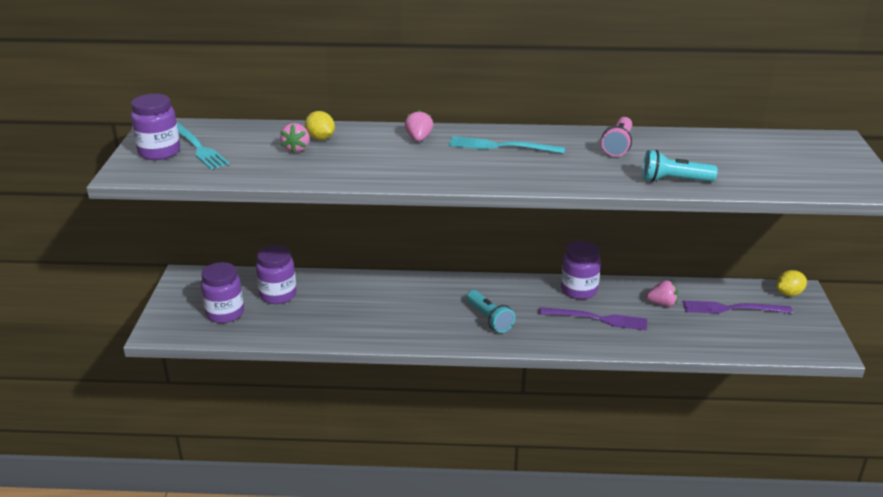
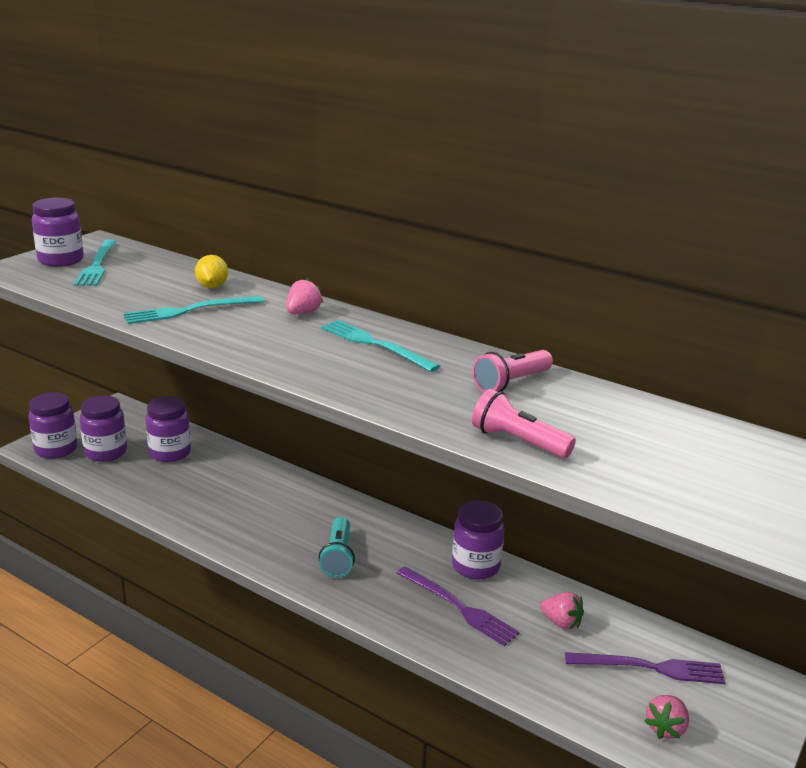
camera: 30 degrees right, 5 degrees down
(179, 326) = (56, 449): none -> purple jar
(296, 149) = (175, 289): pink strawberry -> pink strawberry (665, 728)
(336, 161) = (189, 311): none -> turquoise fork
(674, 180) = (518, 442): turquoise flashlight -> pink flashlight
(732, 308) = (650, 668): purple fork -> purple fork turned 150 degrees clockwise
(789, 293) = (757, 682): yellow lemon -> none

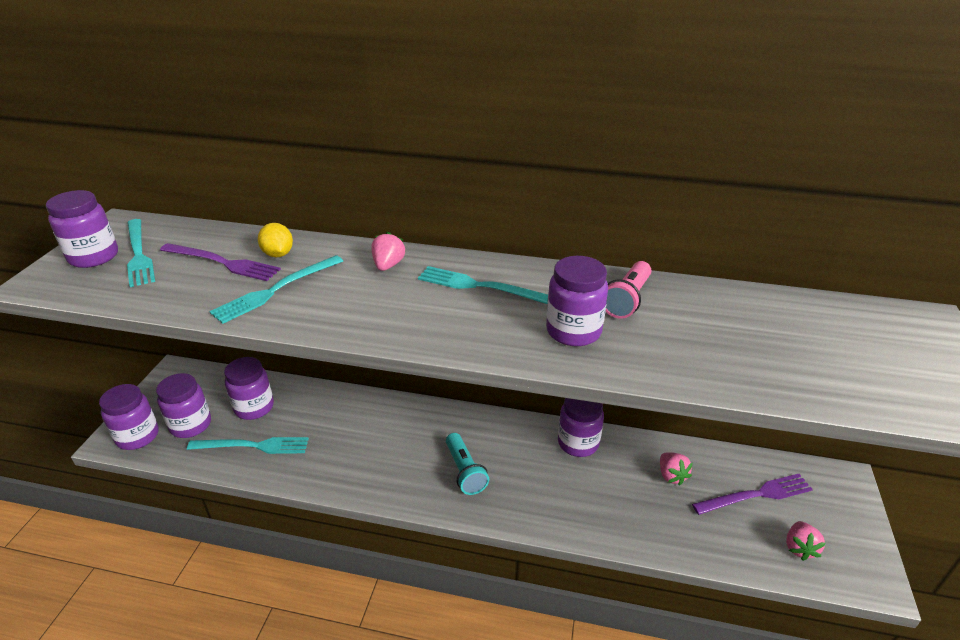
camera: 20 degrees left, 10 degrees up
(150, 483) = (253, 446): none -> turquoise fork
(432, 393) = (573, 331): none -> purple jar
(458, 607) = (588, 488): purple fork -> purple fork (222, 263)
(518, 442) = (686, 367): pink flashlight -> none
(561, 623) = (671, 475): pink strawberry -> pink strawberry turned 60 degrees clockwise

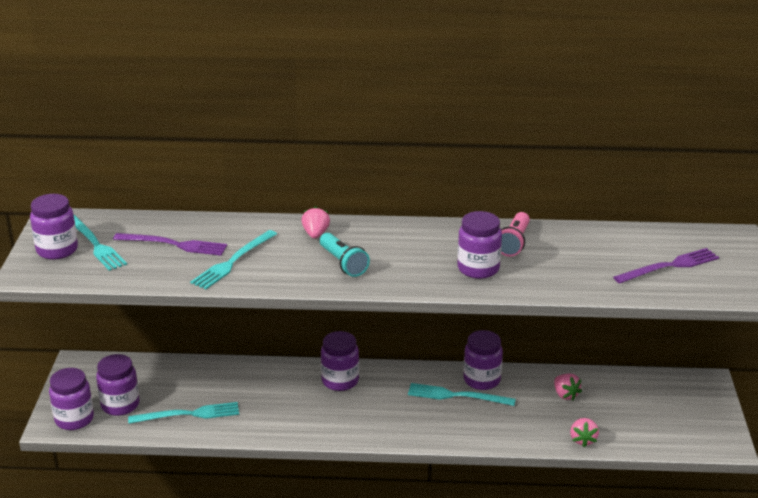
camera: 10 degrees left, 5 degrees down
(254, 407) = (174, 385): purple jar -> purple jar (340, 381)
(278, 254) = (217, 233): yellow lemon -> none
(465, 471) = (388, 411): turquoise flashlight -> turquoise flashlight (343, 263)
(481, 286) = (397, 243): turquoise fork -> turquoise fork (457, 396)
(756, 495) = (636, 400): purple fork -> purple fork (669, 266)
(799, 548) = (671, 431): pink strawberry -> pink strawberry (583, 440)

